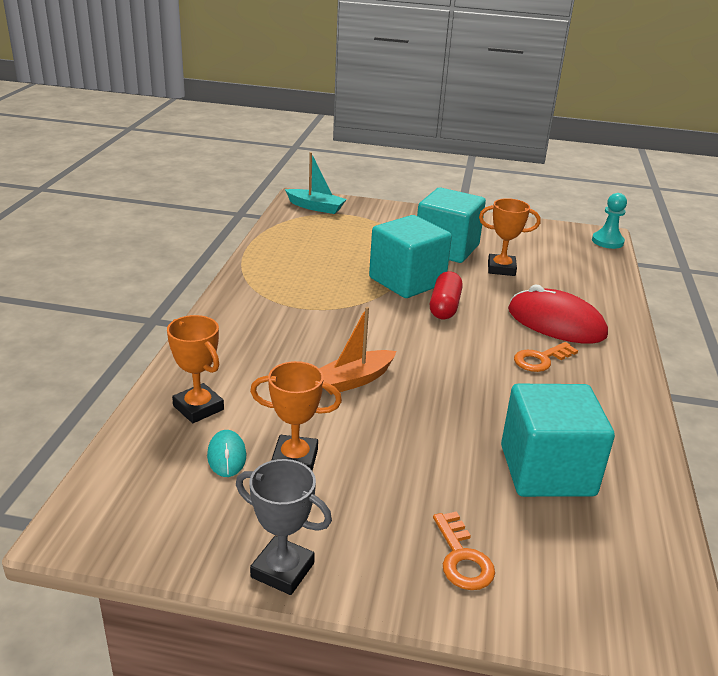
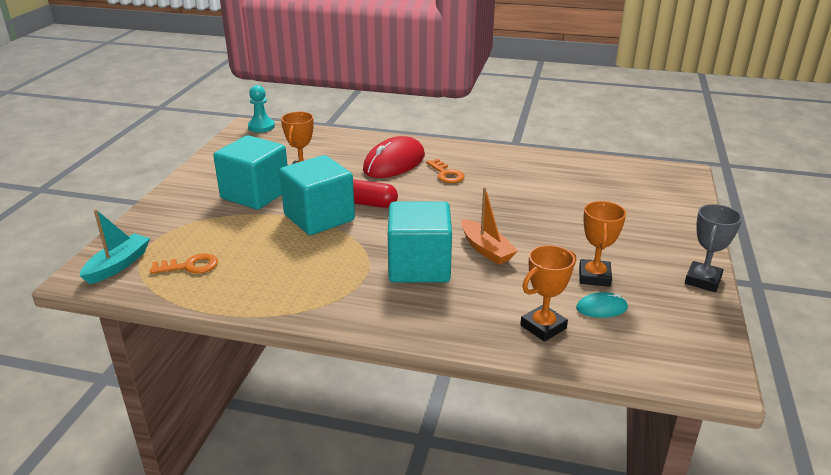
camera: 85 degrees left, 0 degrees up
(462, 558) = (659, 220): orange key -> orange key (190, 266)
(547, 470) = (571, 187): turquoise cube -> turquoise cube (419, 266)

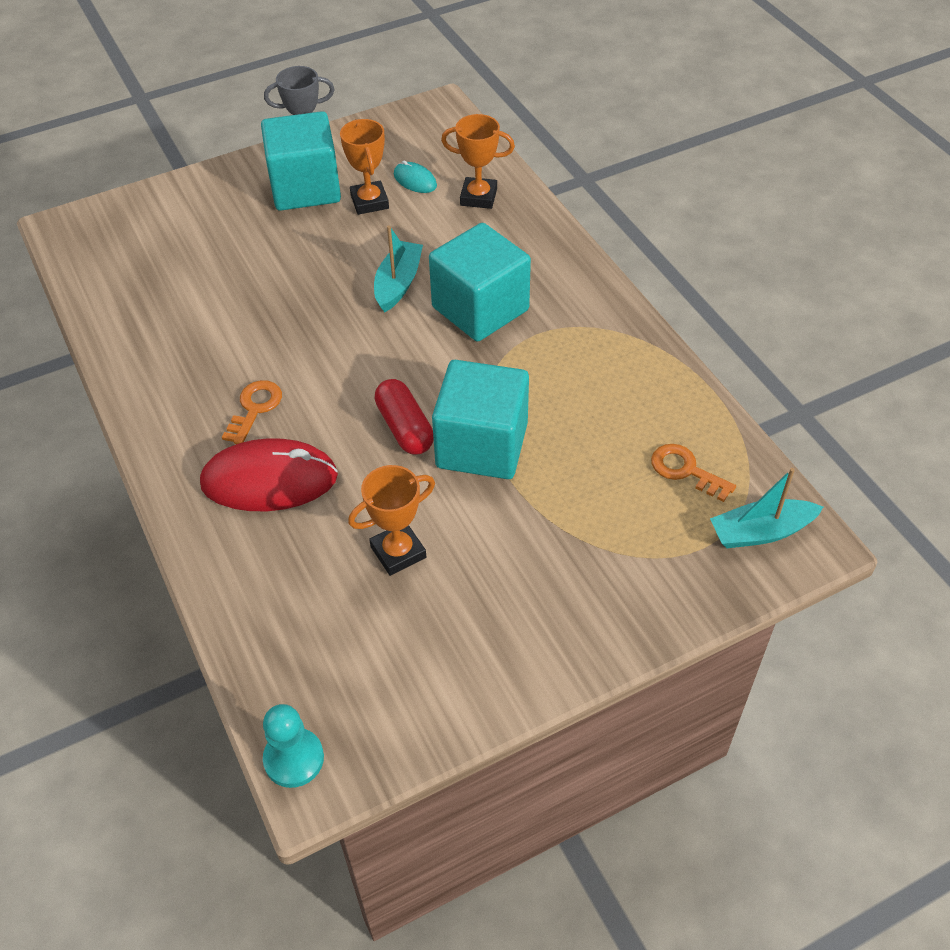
camera: 130 degrees left, 20 degrees up
(255, 194) = (500, 552): turquoise cube -> turquoise cube (305, 188)
(486, 249) = (398, 284): orange boat -> turquoise boat
(594, 276) = (369, 202): orange trophy -> orange trophy turned 75 degrees counterclockwise

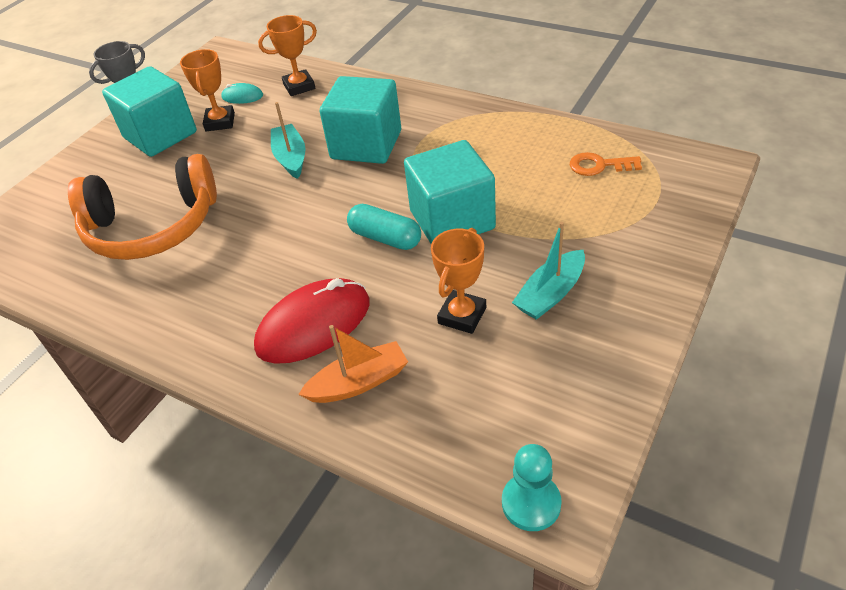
camera: 30 degrees left, 5 degrees down
(221, 294) = (152, 227): none -> orange headphones
(255, 408) = (254, 285): orange key -> none
(258, 560) = (358, 382): none -> orange boat
(369, 202) = (220, 122): orange trophy -> orange trophy turned 45 degrees clockwise
(404, 428) = (385, 238): red capsule -> turquoise capsule
(761, 532) = (681, 174): turquoise boat -> turquoise boat (550, 294)

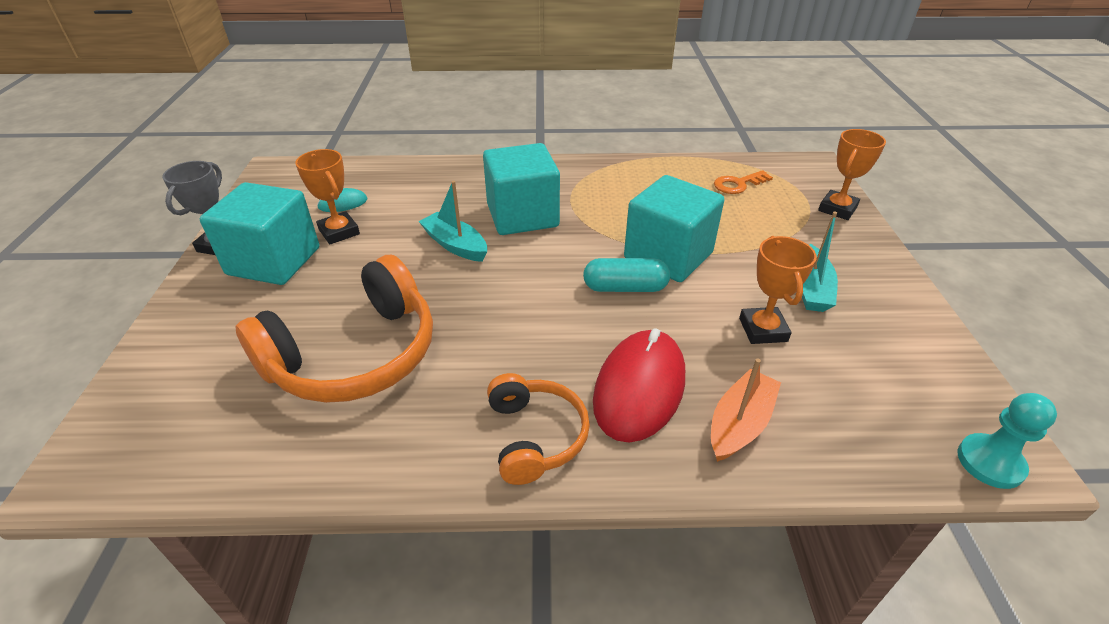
camera: 35 degrees left, 5 degrees down
(211, 330) = (535, 436): none -> orange headphones
(299, 86) = (400, 182): orange trophy -> orange trophy (837, 209)

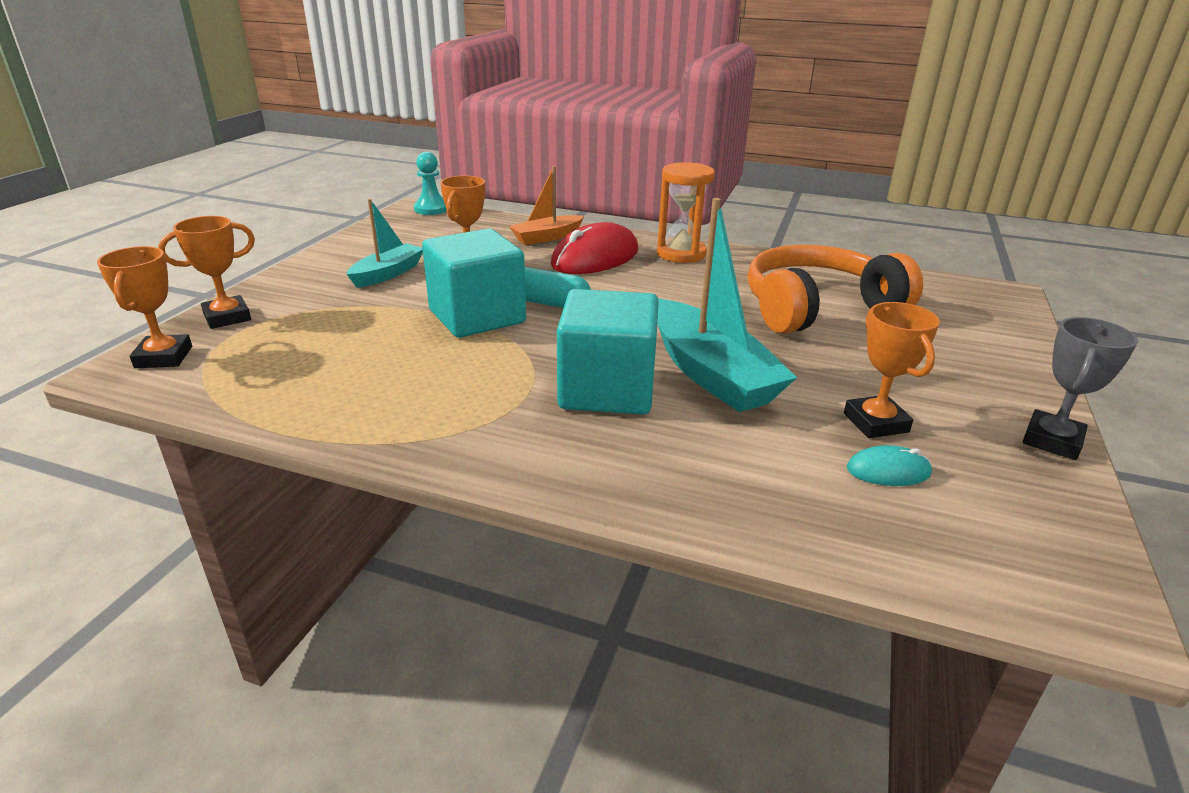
camera: 160 degrees left, 10 degrees down
(274, 261) = (951, 402): turquoise cube -> none
(455, 245) = (710, 373): turquoise boat -> turquoise boat, size x1.72
(535, 436) = (681, 254): orange headphones -> orange hourglass
(738, 184) = (276, 366): orange key -> none
(810, 175) = (164, 357): none -> orange trophy

